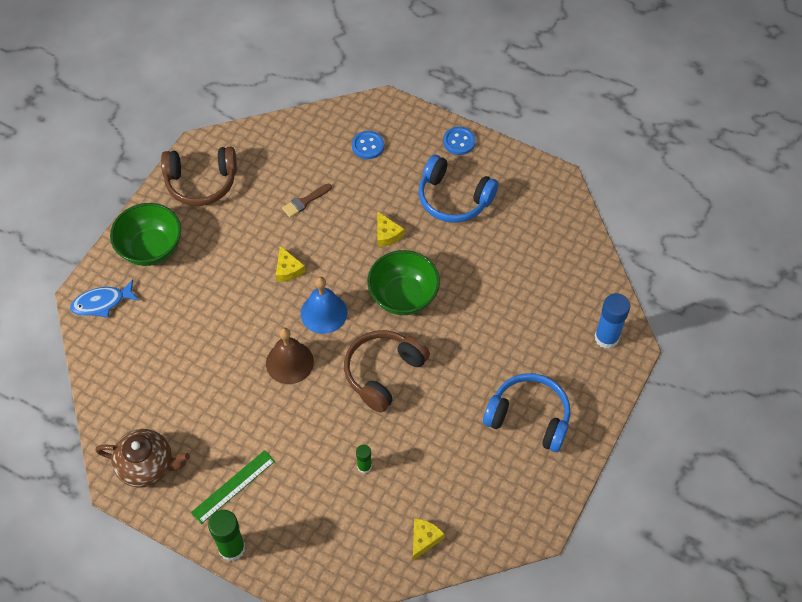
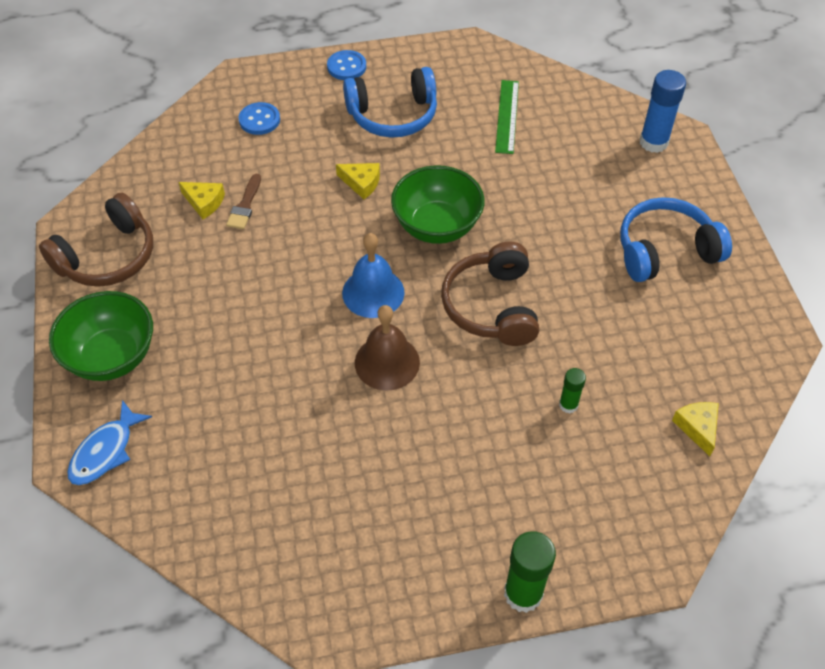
camera: 40 degrees left, 5 degrees down
(147, 466) = (337, 584): brown teapot -> none
(233, 486) = (457, 529): green ruler -> green ruler (507, 116)
(288, 269) = (292, 277): yellow cheese -> yellow cheese (204, 202)

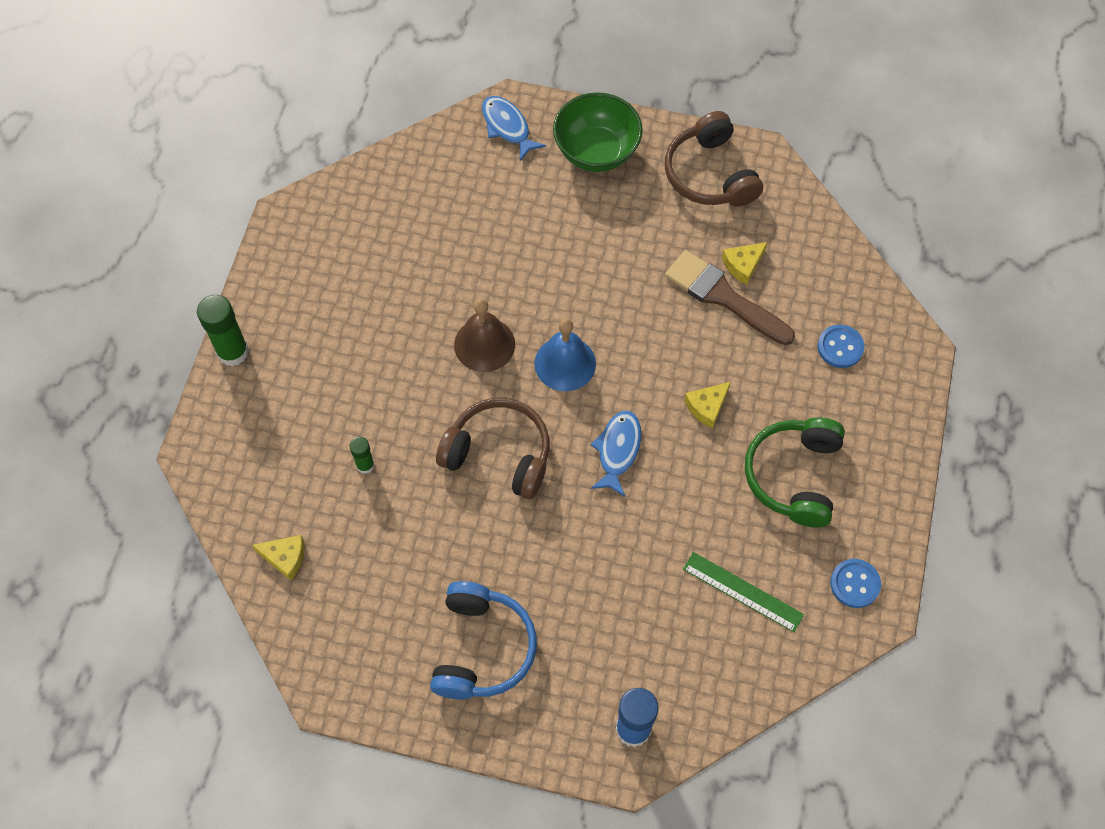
camera: 115 degrees right, 10 degrees up
(245, 205) = (723, 297): brown brush -> brown brush, size x1.91
(346, 67) = (893, 461): blue button -> blue button (855, 584)
(393, 115) = (794, 476): blue headphones -> green headphones
(437, 226) = (617, 450): green bowl -> blue fish

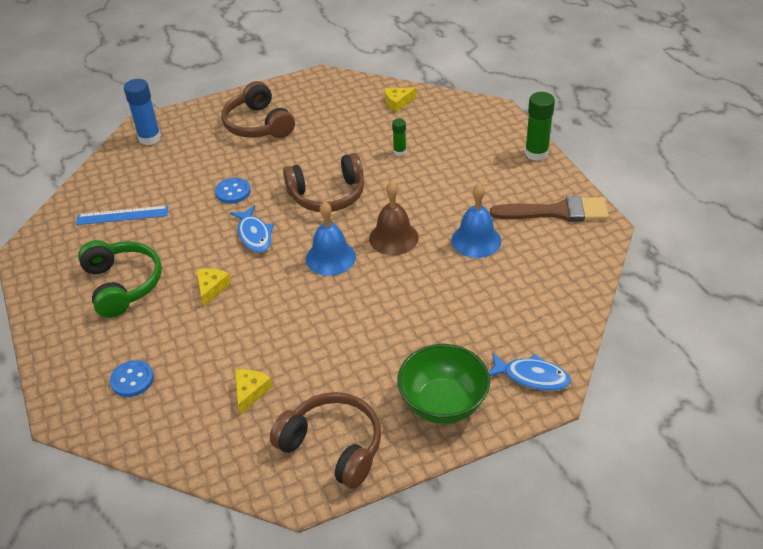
camera: 145 degrees right, 20 degrees down
(412, 285) = (476, 240): none -> blue bell
(482, 648) = (258, 124): blue headphones -> brown headphones
(723, 297) = (250, 360): brown brush -> brown brush (556, 212)
(743, 591) = (122, 215): green ruler -> blue ruler
(855, 584) = (48, 254): blue button -> blue button (233, 192)

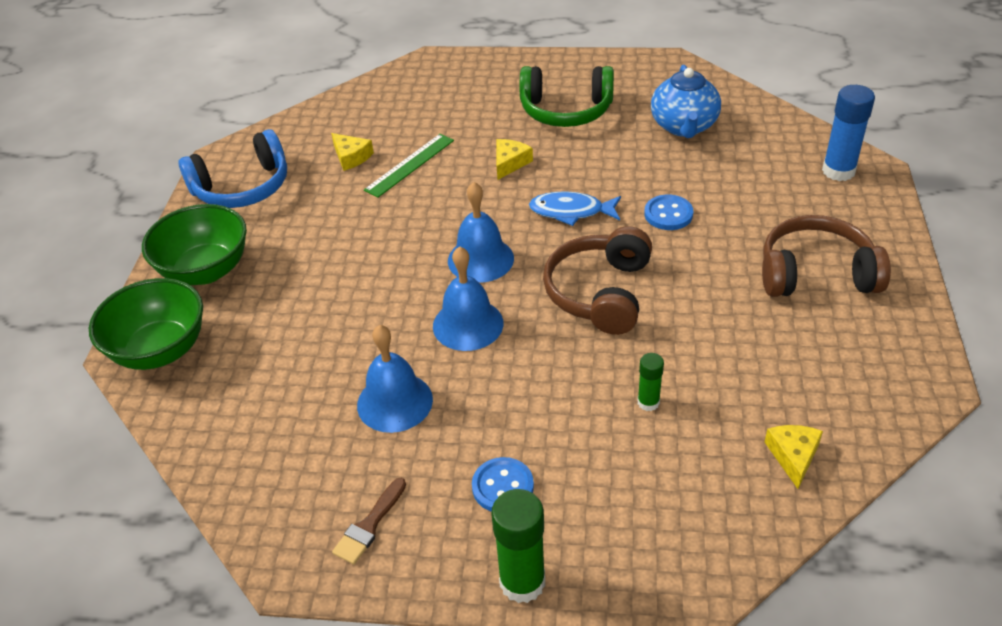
camera: 120 degrees right, 0 degrees up
(122, 215) = (684, 126): blue ruler -> blue teapot
(132, 380) = (434, 97): blue button -> blue button (503, 487)
(211, 288) = (510, 163): yellow cheese -> yellow cheese turned 105 degrees counterclockwise
(243, 346) = (410, 165): none -> green ruler
(333, 446) = (242, 187): brown headphones -> blue headphones
(393, 238) = (468, 324): brown bell -> blue bell
(532, 376) = (160, 350): blue fish -> green bowl
(556, 212) = (369, 525): brown brush -> brown brush, size x0.52

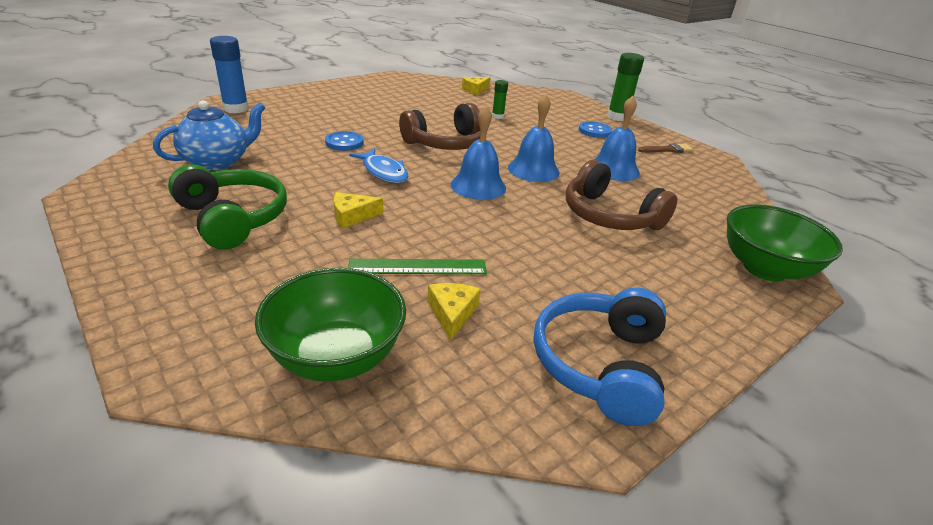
camera: 140 degrees left, 10 degrees down
(206, 270) = (696, 302): green bowl -> green bowl (336, 357)
(242, 187) = (600, 364): blue headphones -> blue headphones turned 90 degrees counterclockwise
(816, 274) = (350, 101): brown headphones -> brown headphones (609, 216)

